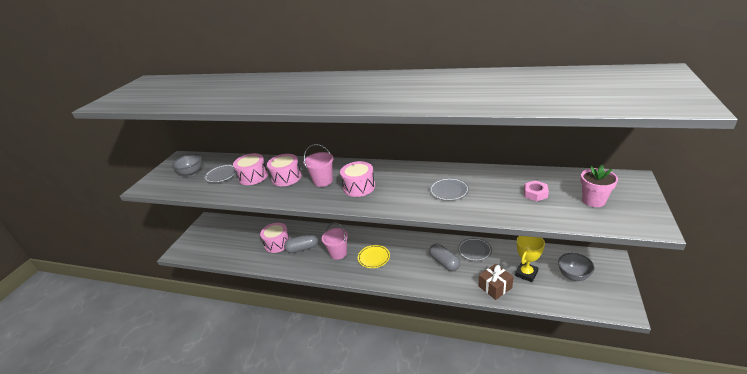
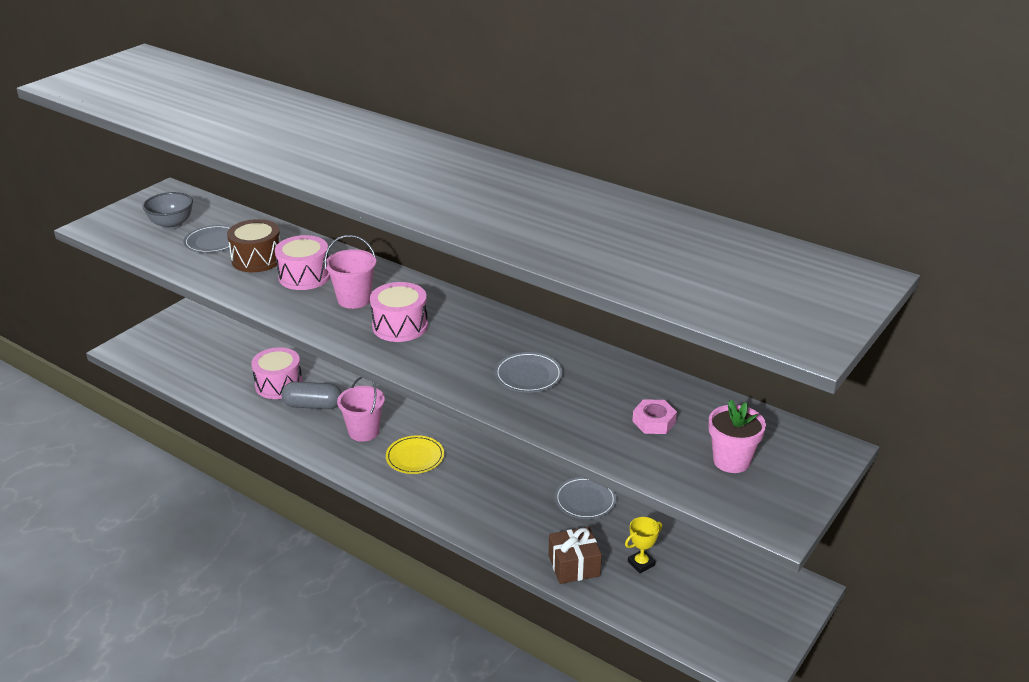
camera: 15 degrees right, 0 degrees up
(253, 176) = (257, 259): pink drum -> brown drum
(444, 262) = (521, 502): grey capsule -> none
(526, 273) = (641, 563): yellow trophy -> yellow trophy, size x0.64
(573, 276) = (715, 593): grey bowl -> none

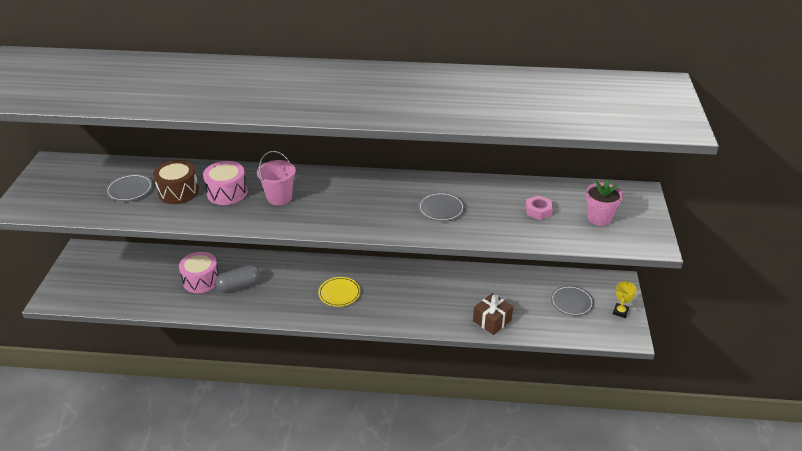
camera: 30 degrees left, 5 degrees up
(172, 225) = (82, 187): grey bowl -> none
(364, 431) = (290, 290): pink bucket -> none
(400, 326) = (329, 205): pink drum -> none
(585, 500) = (465, 279): grey plate -> grey plate (571, 302)
(641, 563) = (526, 303): yellow trophy -> yellow trophy (620, 312)

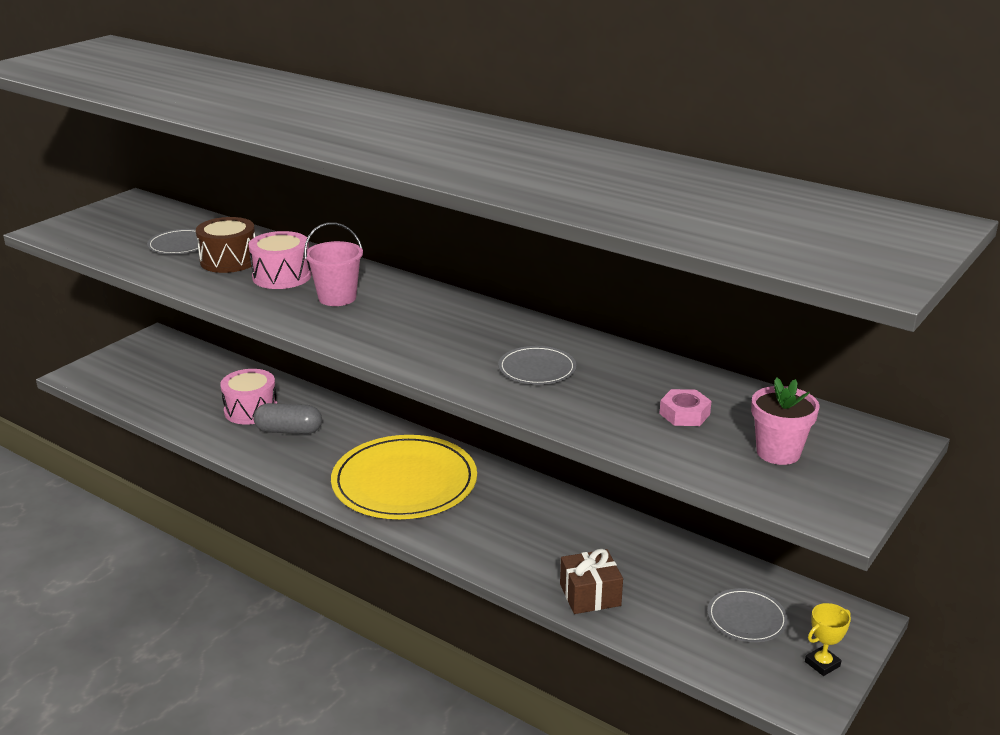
camera: 30 degrees right, 10 degrees down
(339, 293) = (404, 482): yellow plate -> yellow plate, size x2.18

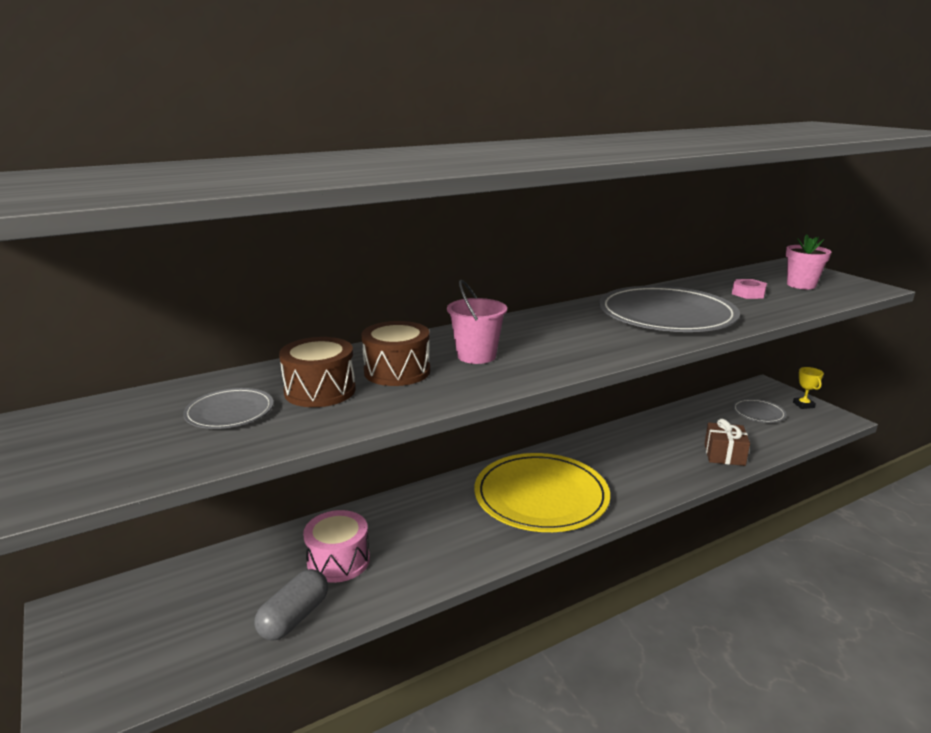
camera: 65 degrees left, 5 degrees down
(282, 276) = (397, 371): pink drum -> brown drum
(289, 431) = (403, 543): grey capsule -> grey capsule (294, 617)
(537, 369) = (666, 315): grey plate -> grey plate, size x2.18

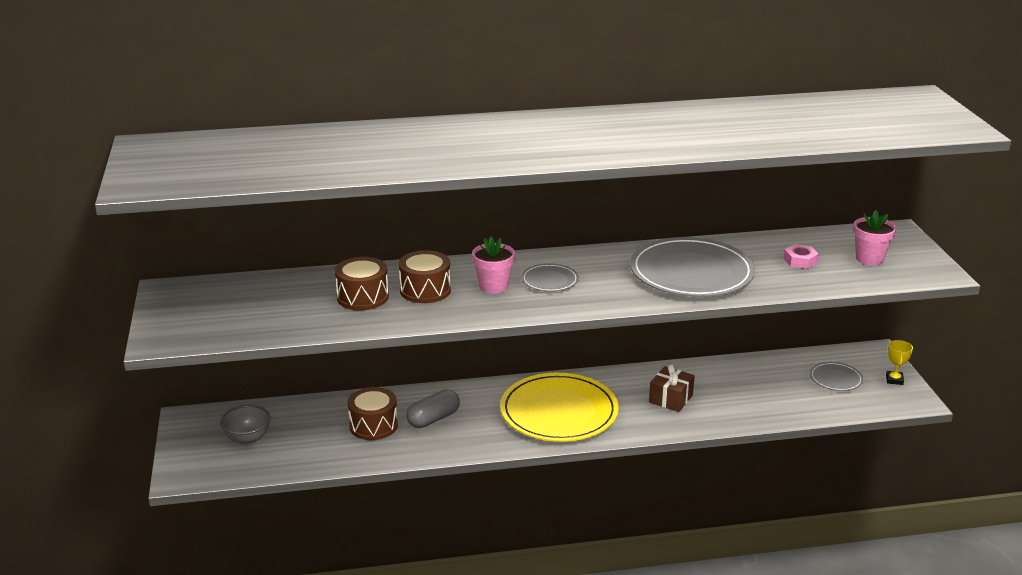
camera: 20 degrees right, 5 degrees up
(170, 621) = (248, 439): none -> grey bowl
(229, 412) = (297, 303): grey plate -> grey plate (549, 280)
(294, 617) = (327, 455): grey capsule -> grey capsule (433, 419)
(338, 561) = (373, 425): pink drum -> brown drum
(476, 356) = (493, 286): pink bucket -> pink flower pot
(724, 454) = (757, 411): brown gift -> brown gift (670, 399)

